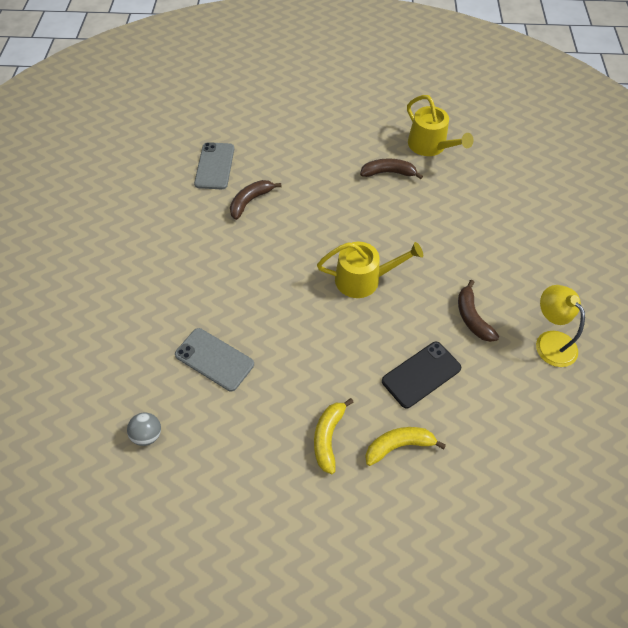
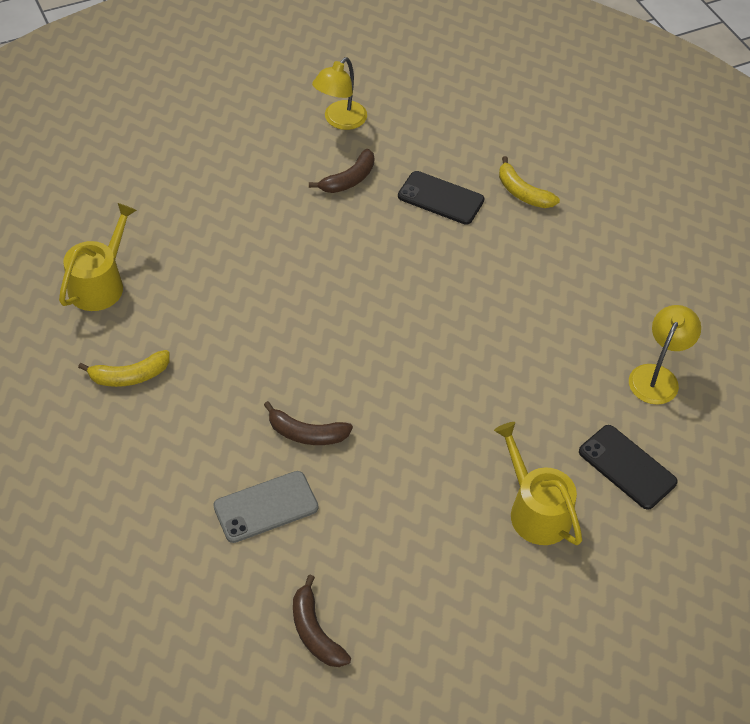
camera: 120 degrees left, 5 degrees down
(95, 363) = (627, 467): none -> black phone
(147, 435) = (657, 376): grey ball -> yellow lamp
(214, 359) = (543, 362): grey phone -> none
(328, 437) = (552, 241): yellow banana -> yellow banana (130, 376)
(363, 279) = (357, 277): yellow watering can -> yellow watering can (535, 510)
(388, 173) = (174, 310): brown banana -> brown banana (315, 632)

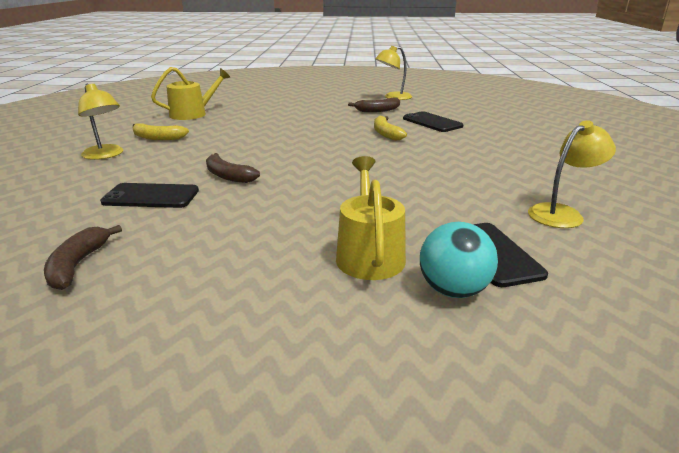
camera: 30 degrees right, 25 degrees down
(114, 446) = (106, 155): none -> yellow lamp
(266, 507) = (151, 196): grey phone -> black phone
(522, 192) = (494, 129): yellow banana -> yellow banana (386, 134)
(620, 528) = (453, 290): none -> turquoise ball

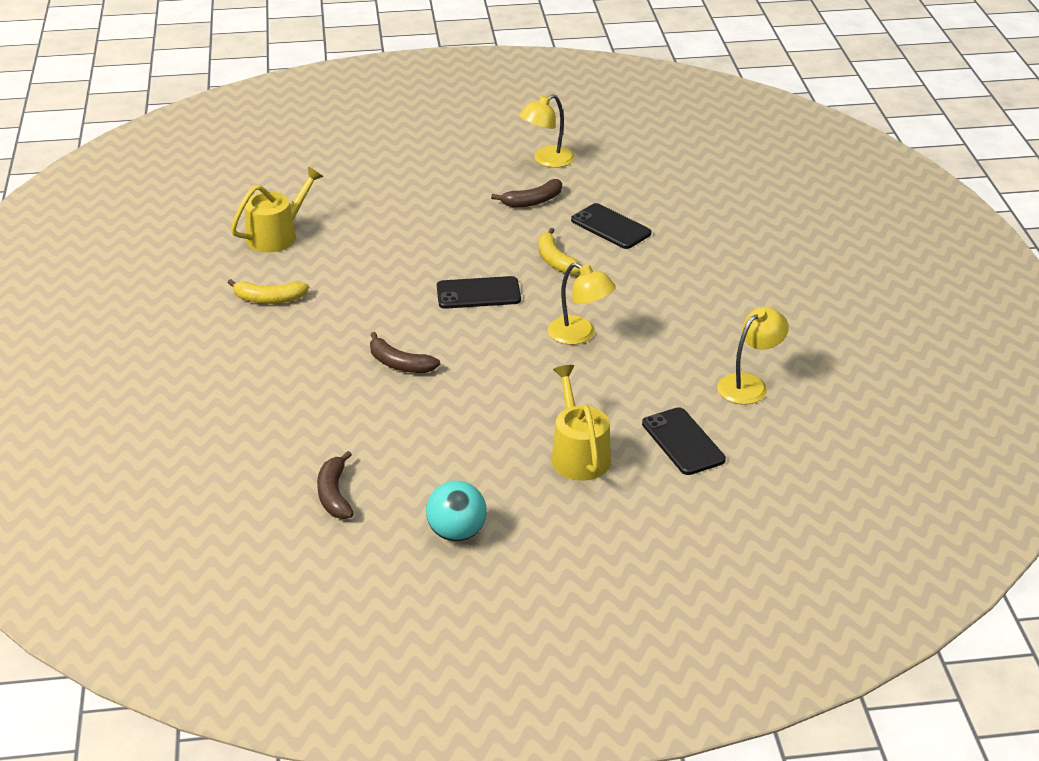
camera: 10 degrees left, 10 degrees up
(106, 155) = (231, 341): yellow lamp -> yellow lamp (580, 335)
(151, 196) = (337, 405): black phone -> black phone (478, 293)
(453, 290) = (652, 482): turquoise ball -> turquoise ball (457, 533)

